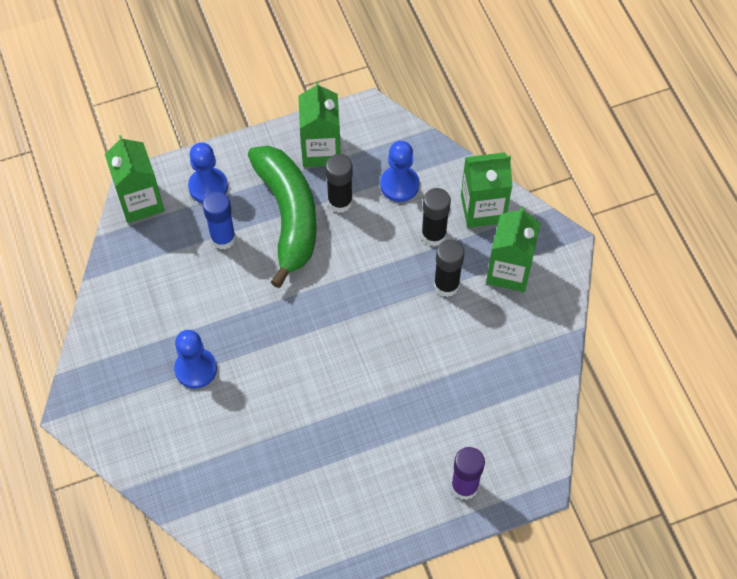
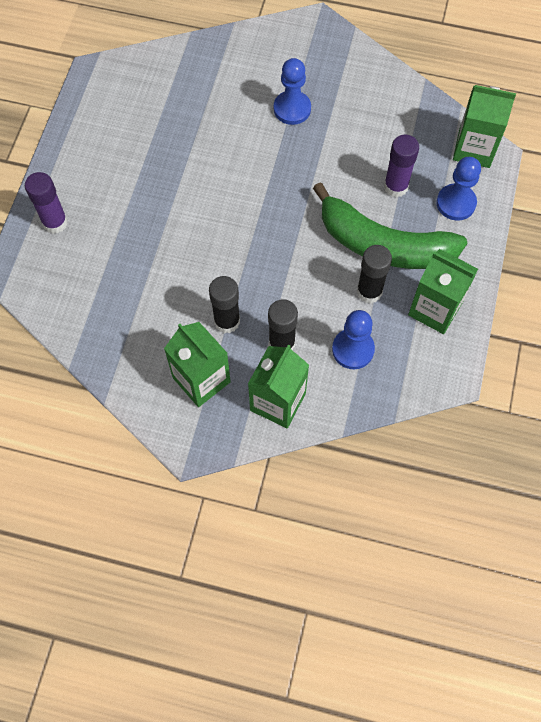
camera: 125 degrees right, 5 degrees up
(223, 238) = (396, 186): blue glue stick -> purple glue stick

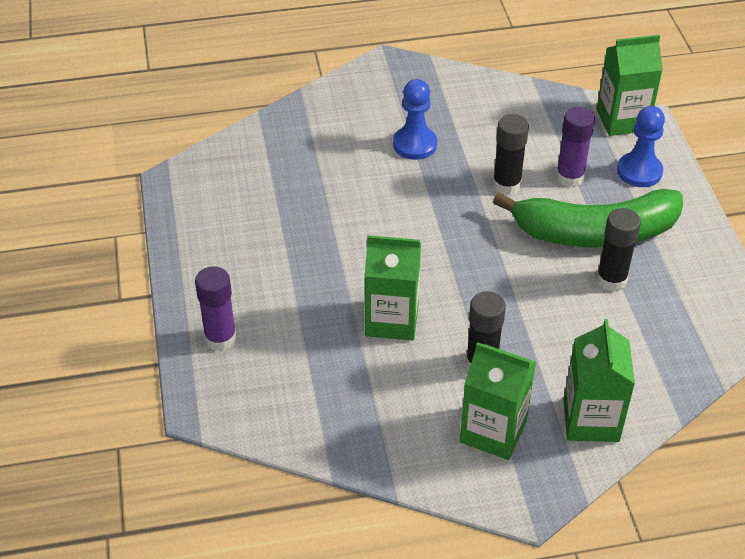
camera: 25 degrees left, 20 degrees down
(282, 343) = (555, 362): black glue stick -> black glue stick (506, 185)
(353, 349) = (633, 339): blue pawn -> none
(435, 309) = (688, 271): green carton -> green carton (392, 320)

